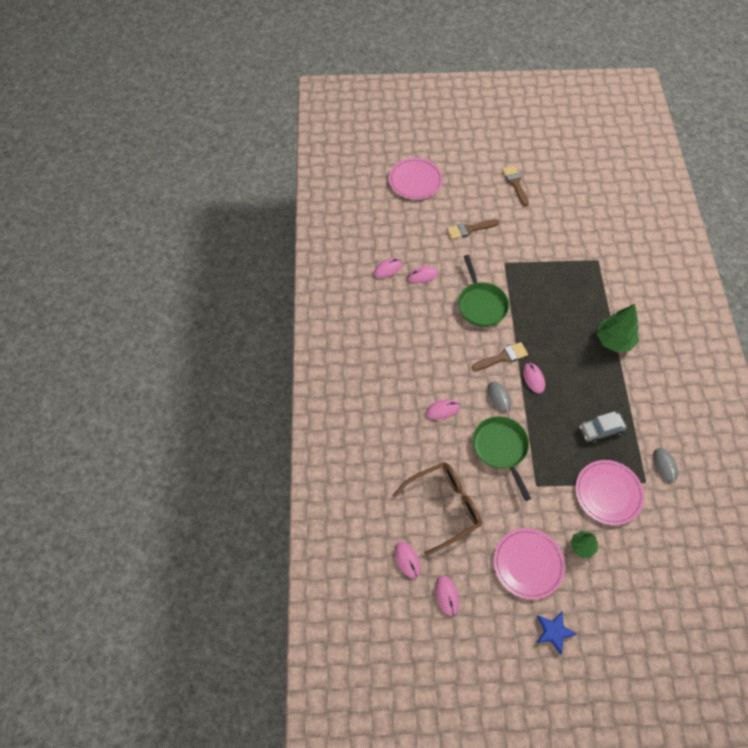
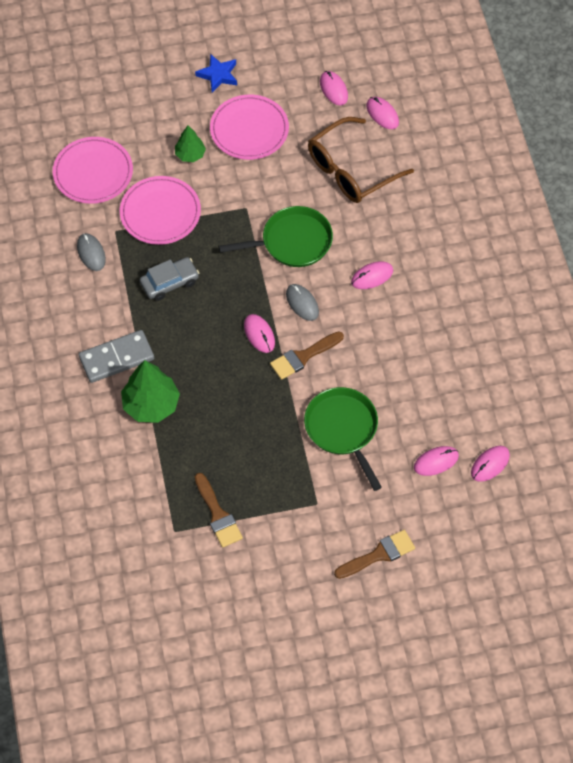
camera: 170 degrees right, 0 degrees up
(415, 180) = (484, 636): pink plate -> pink plate (93, 172)
(501, 449) = (292, 242): green pan -> green pan turned 75 degrees counterclockwise
(515, 184) = (315, 658): brown brush -> brown brush (218, 514)
(640, 377) = (116, 358): none -> grey domino

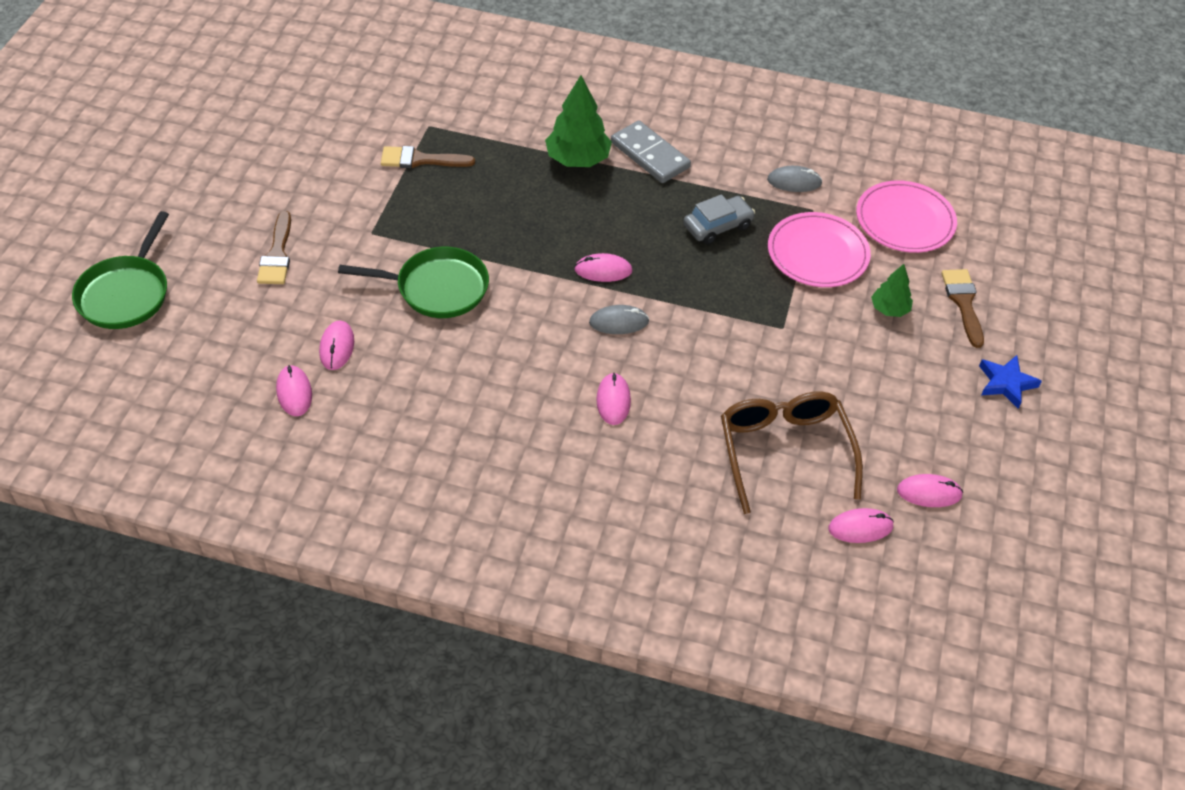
camera: 115 degrees right, 10 degrees down
(116, 358) = (650, 155): grey domino -> grey domino turned 45 degrees counterclockwise
(169, 282) = (717, 226): grey car -> grey car turned 120 degrees counterclockwise
(249, 129) = (901, 378): pink plate -> none
(292, 242) = (708, 349): green pan -> green pan (126, 294)
(303, 357) = (549, 294): brown brush -> brown brush (963, 303)

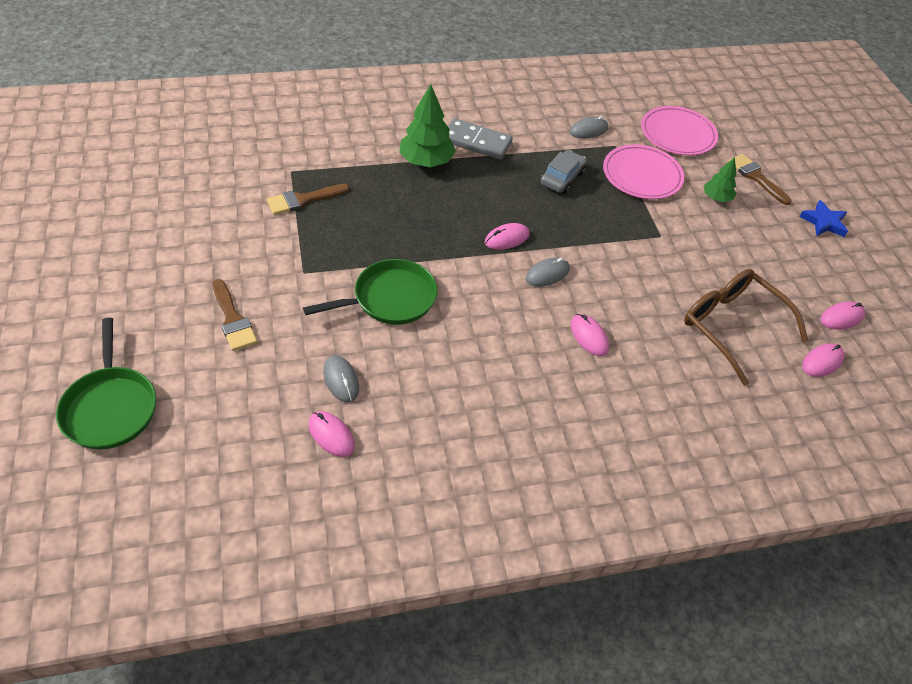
camera: 30 degrees left, 0 degrees up
(337, 347) = (341, 380): pink mouse -> grey mouse

